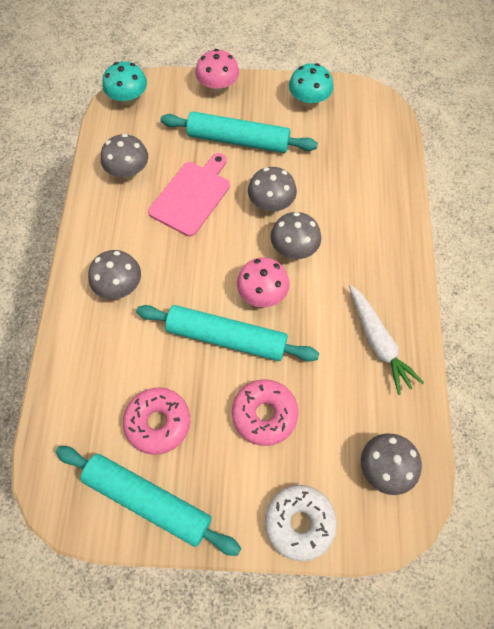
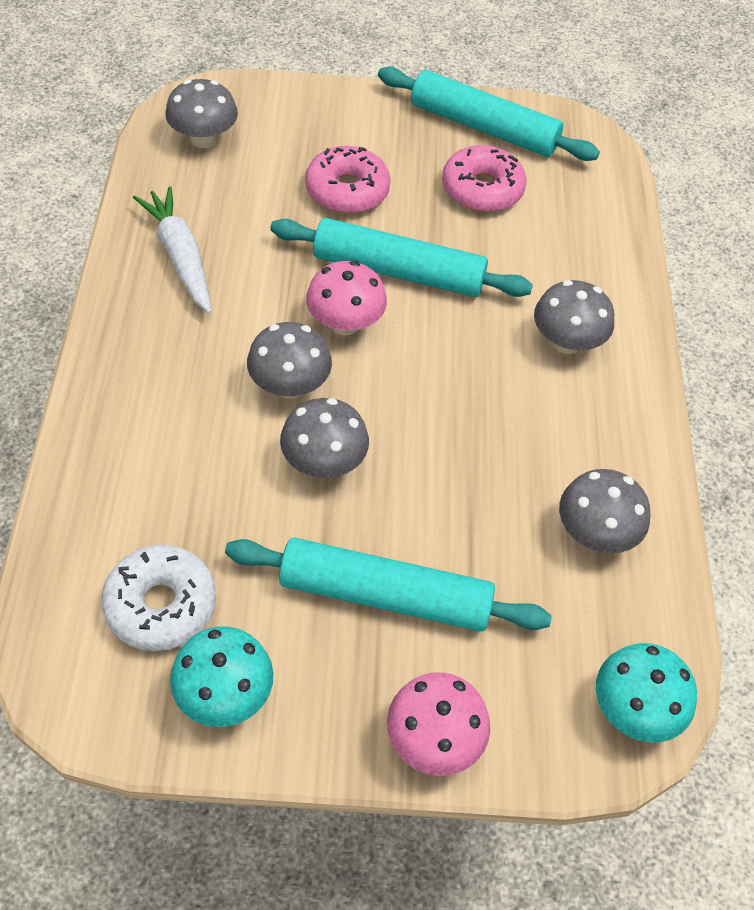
camera: 175 degrees right, 10 degrees down
(192, 196) = (468, 480): pink cutting board -> none
(299, 523) = (311, 103): white donut -> white donut (161, 605)

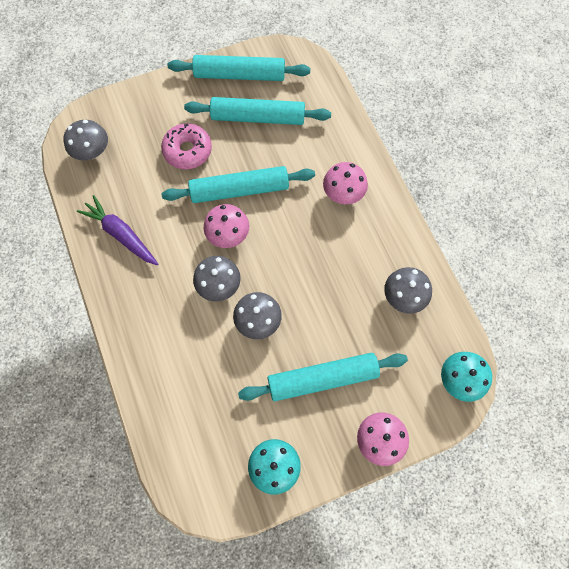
camera: 20 degrees left, 15 degrees up
(161, 605) = (220, 437): white donut -> none
(180, 256) = (121, 234): white carrot -> purple carrot
(482, 189) = (258, 117): pink donut -> turquoise rolling pin
(566, 342) = (343, 193): grey mushroom -> pink mushroom

